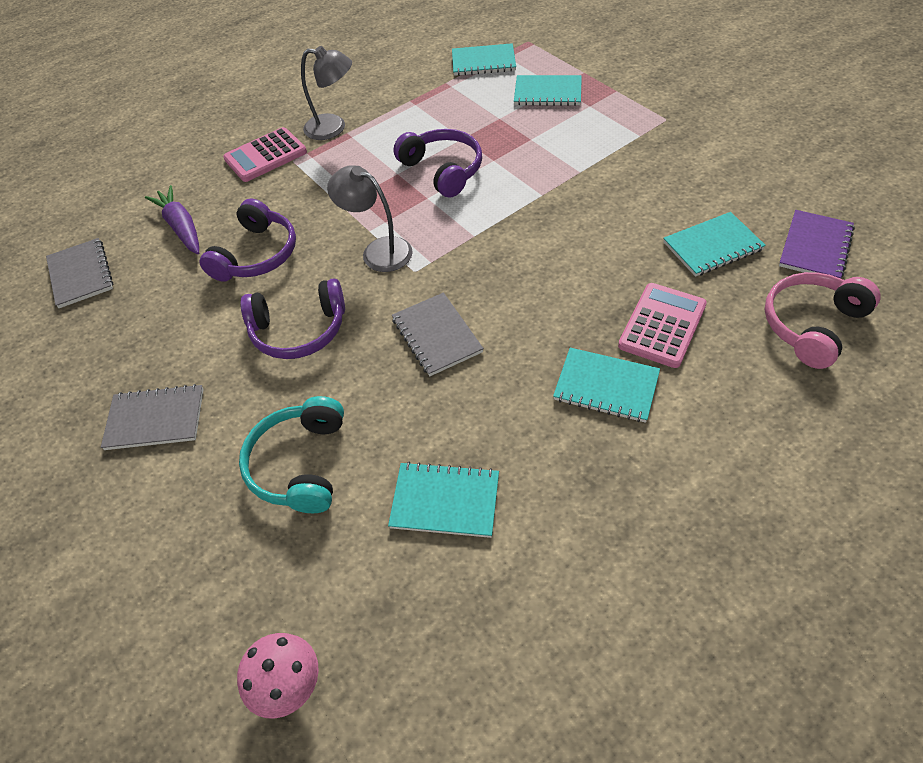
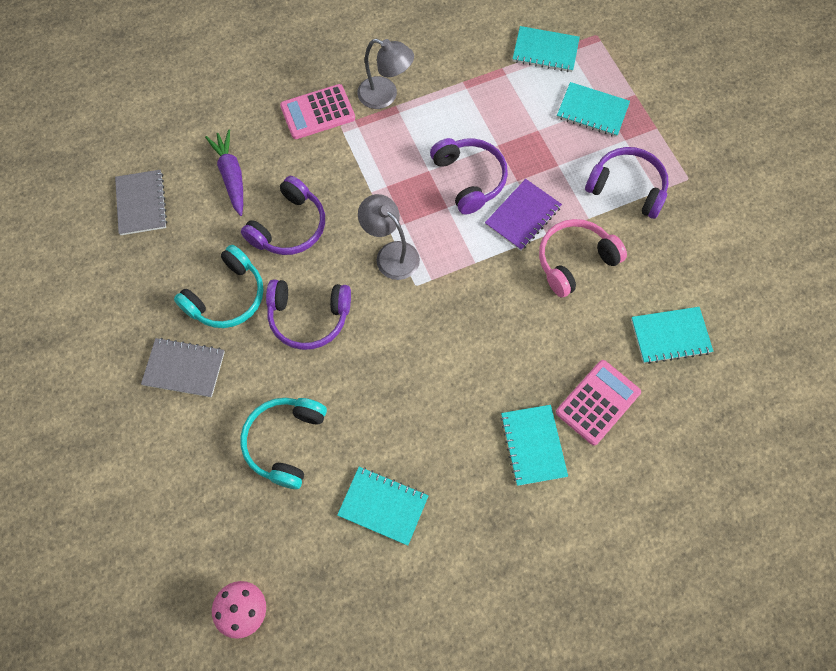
camera: 10 degrees right, 15 degrees up
(196, 335) = (227, 296): none -> turquoise headphones
(436, 336) = (416, 356): grey notebook -> none
(606, 386) = (533, 445): turquoise notebook -> turquoise notebook turned 45 degrees clockwise
(608, 140) = (627, 188): none -> purple headphones
(812, 325) = (716, 439): pink headphones -> pink headphones (575, 261)
(815, 247) = (755, 363): purple notebook -> purple notebook (523, 216)

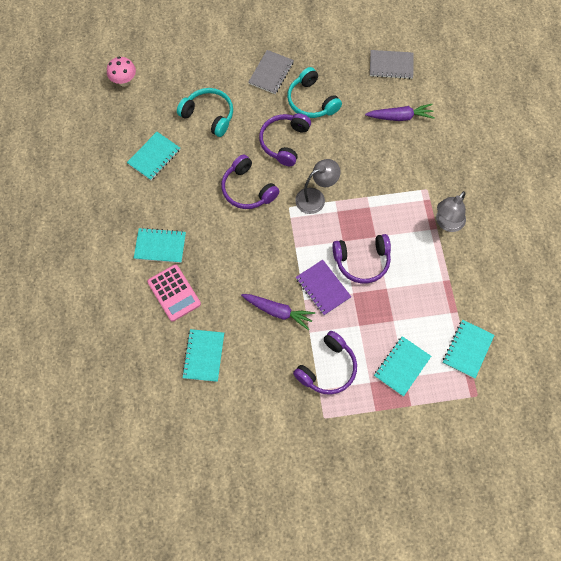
camera: 105 degrees right, 0 degrees up
(289, 227) = (352, 143): purple headphones -> purple headphones (247, 189)
(318, 112) = (441, 177): pink calculator -> none
(575, 261) = (278, 311): pink headphones -> purple carrot

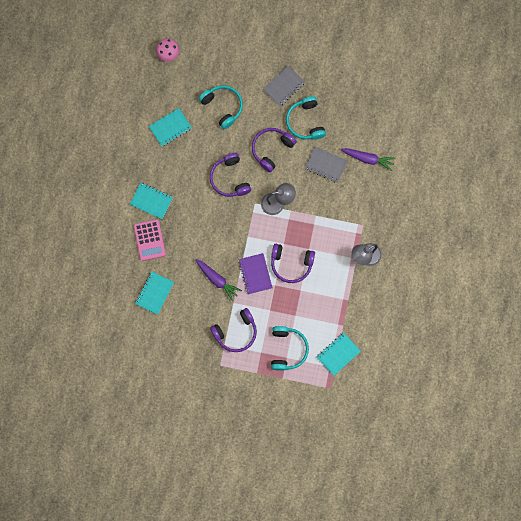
camera: 20 degrees right, 10 degrees up
(391, 65) = (380, 112): grey notebook -> grey notebook (326, 165)
(402, 366) = (287, 349): turquoise notebook -> turquoise headphones

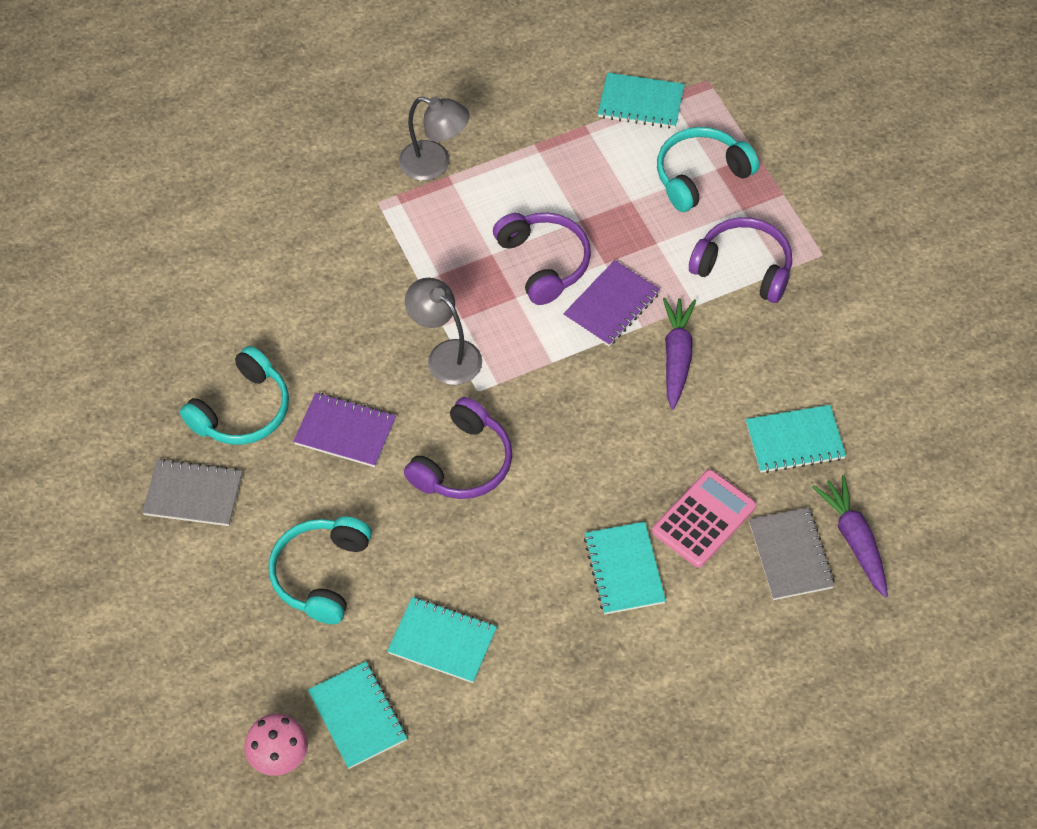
camera: 125 degrees left, 20 degrees down
(165, 86) = (358, 716): none -> turquoise notebook
(271, 149) = (345, 431): purple headphones -> purple notebook
(326, 165) = (306, 325): grey notebook -> grey notebook (790, 555)
(368, 159) = (241, 267): purple carrot -> purple carrot (854, 540)

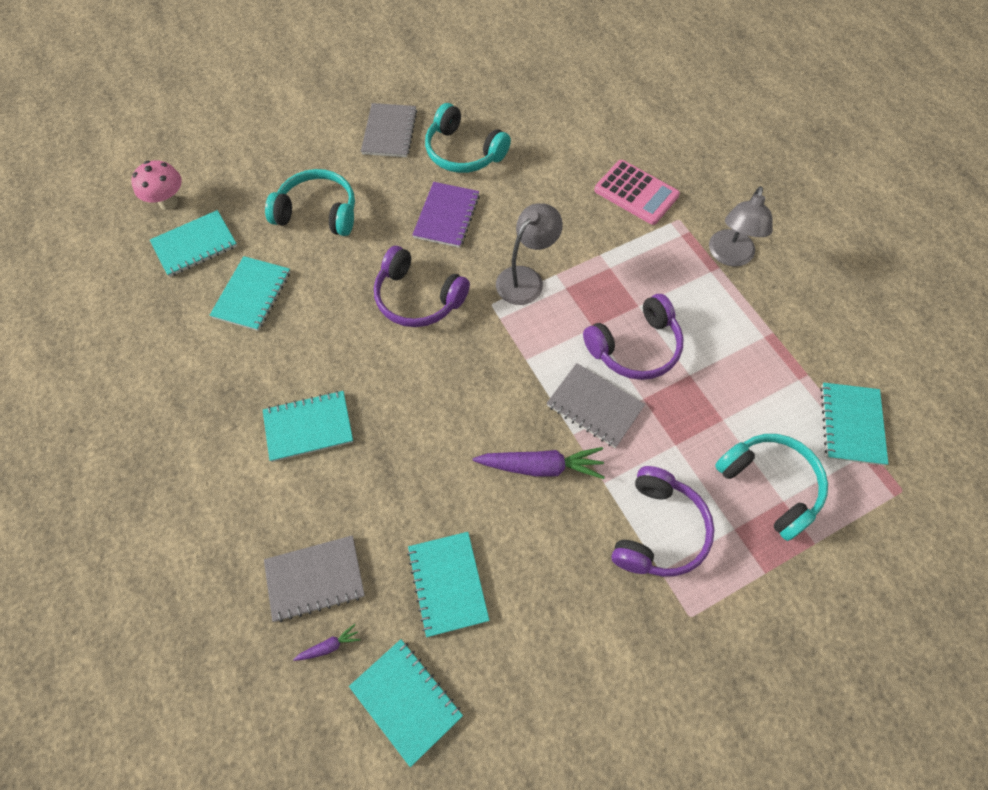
camera: 85 degrees right, 5 degrees up
(612, 305) = (594, 406): purple notebook -> grey notebook
(704, 519) = (358, 495): pink calculator -> pink calculator (636, 193)
(854, 540) = (329, 646): purple carrot -> purple carrot, size x0.46
(900, 476) = (406, 700): none -> turquoise notebook

